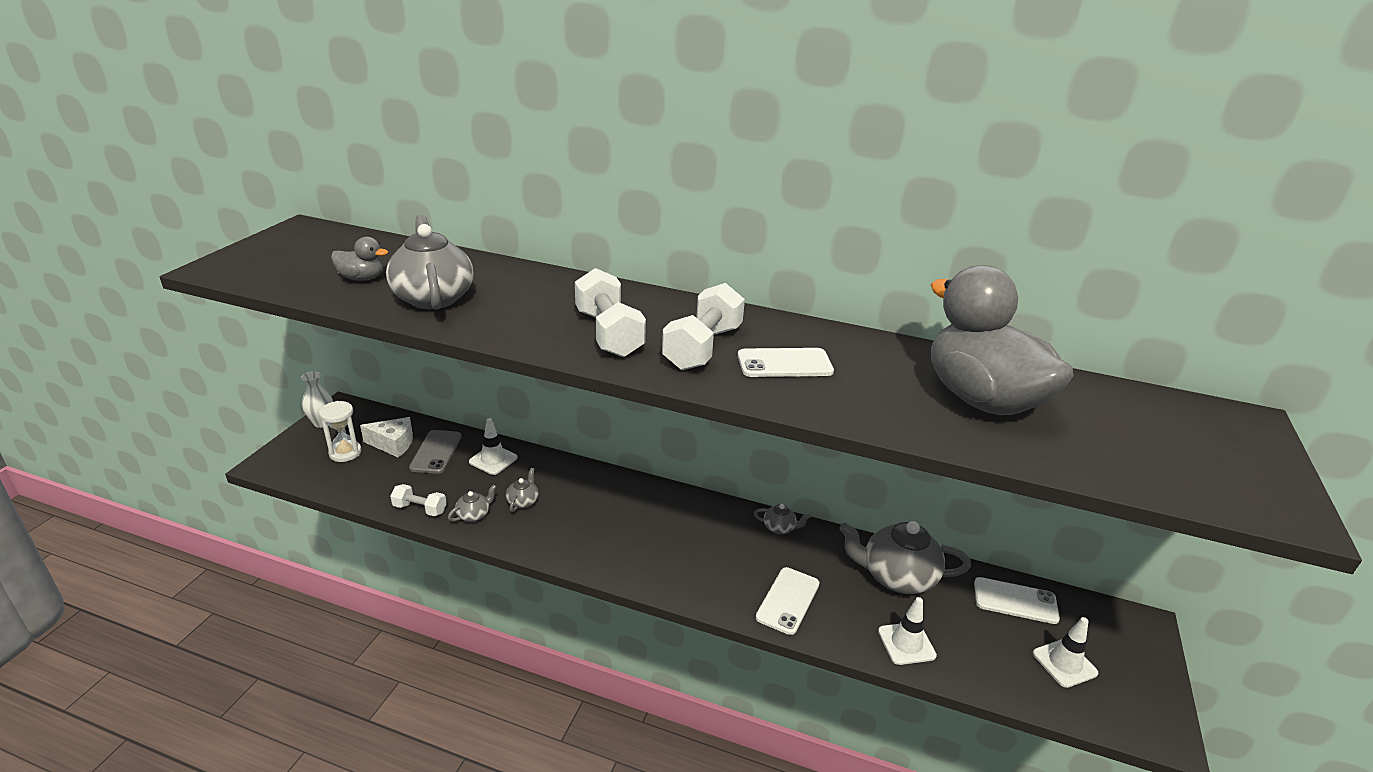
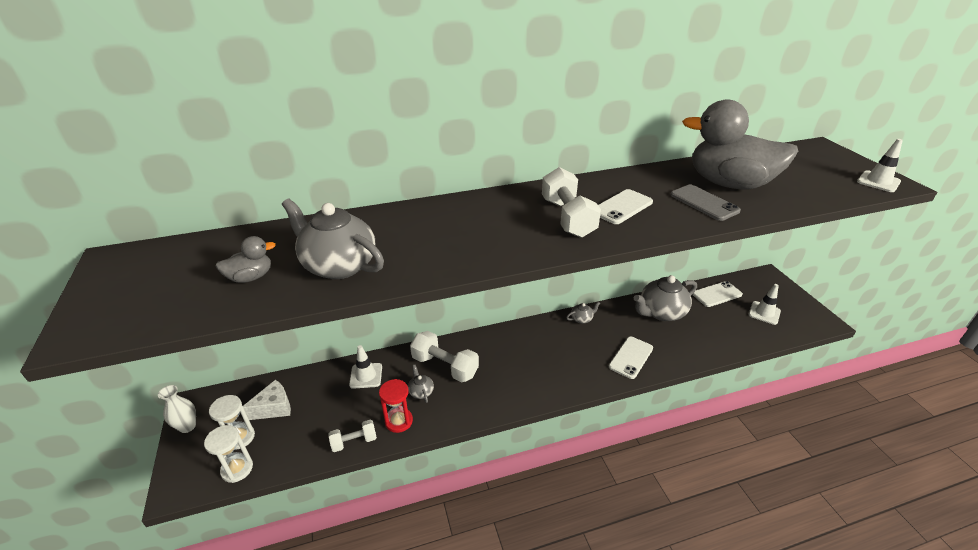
camera: 35 degrees left, 5 degrees up
(317, 475) = (237, 469): none -> white hourglass
(436, 452) = (316, 394): grey phone -> grey phone (704, 203)
(474, 515) = (399, 421): grey teapot -> red hourglass
(609, 333) = (502, 234): white dumbbell -> white dumbbell (445, 366)
(787, 600) = (631, 357): white phone -> white phone turned 45 degrees clockwise
(906, 643) = (702, 345): white traffic cone -> white traffic cone (878, 182)

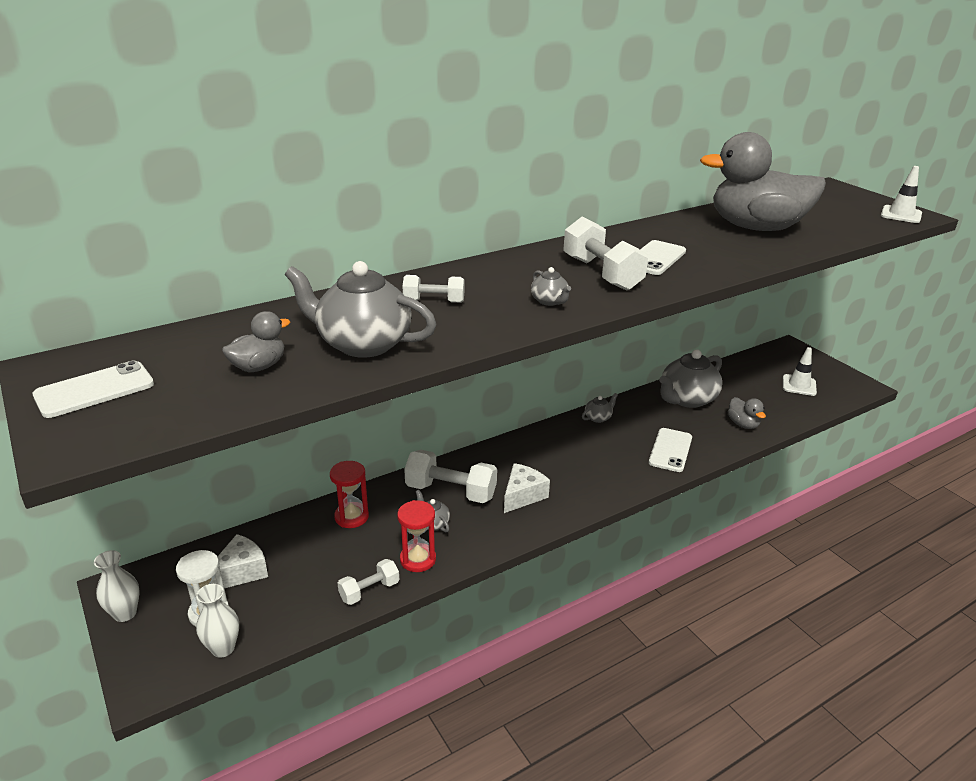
camera: 15 degrees left, 5 degrees down
(237, 469) = (223, 648): white hourglass -> white vase
(366, 376) = (351, 517): white traffic cone -> red hourglass
(416, 231) = (434, 301): none -> white dumbbell
(497, 379) = (522, 495): none -> white cheese
(509, 241) = (549, 301): none -> grey teapot
(701, 343) = (743, 424): none -> grey duck
(704, 203) = (739, 247): grey phone -> none
(717, 294) = (742, 373): white phone -> white phone (94, 390)

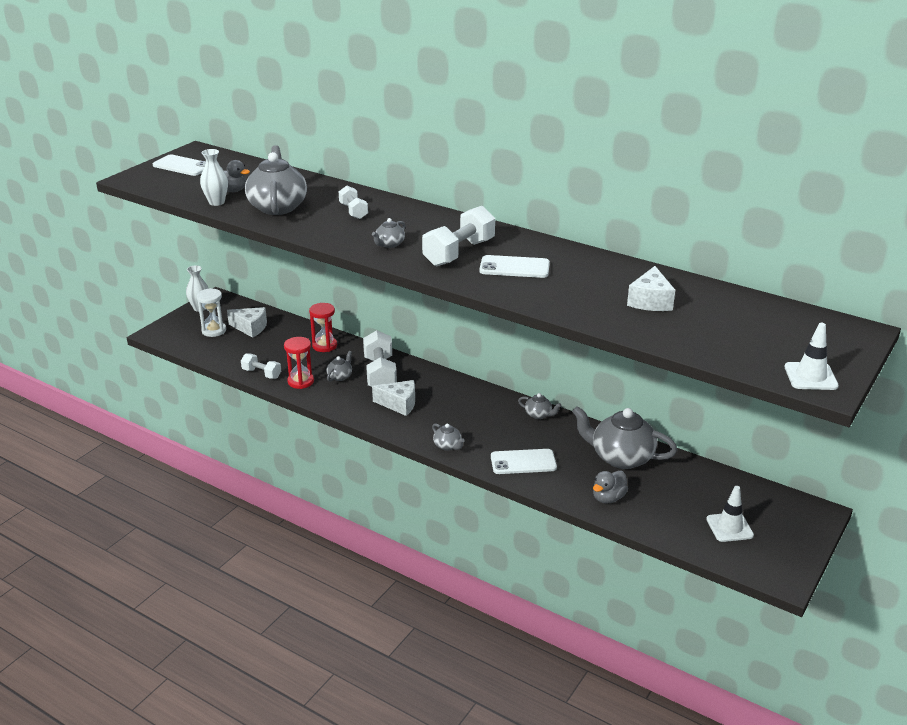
camera: 65 degrees right, 0 degrees up
(223, 648) = (191, 344): white vase -> white vase (216, 202)
(620, 486) = (448, 446): none -> grey teapot
(756, 228) = (650, 301): grey duck -> white cheese

